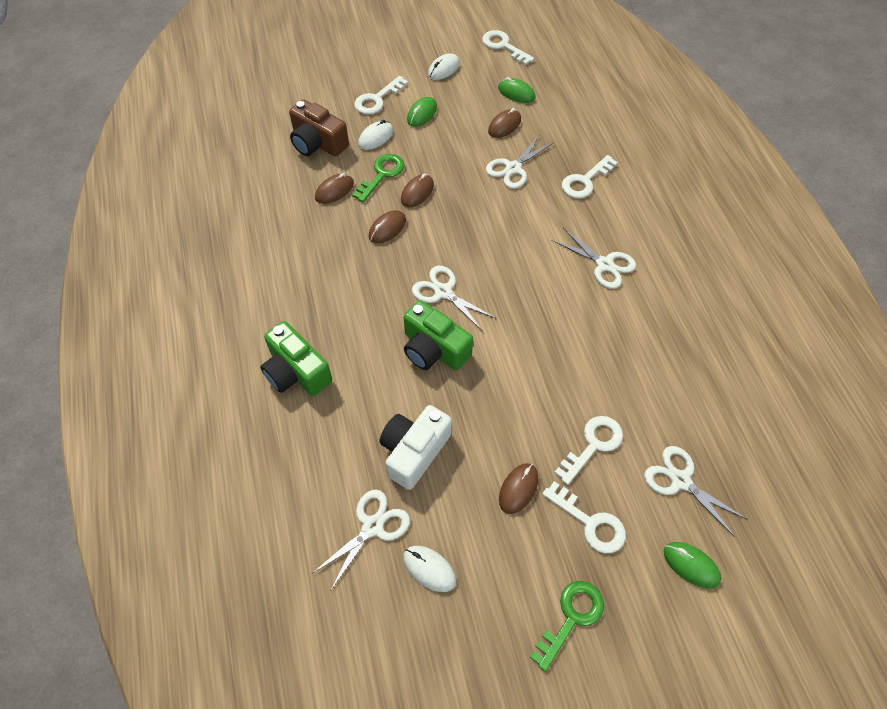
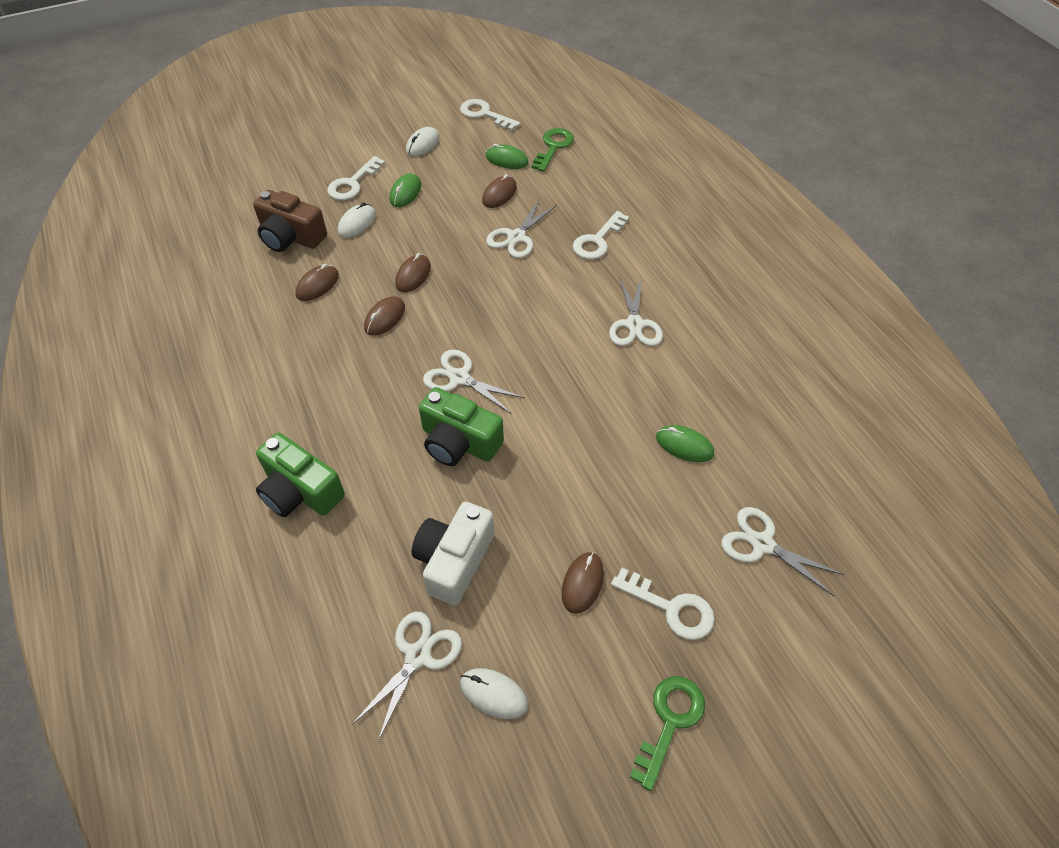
camera: 10 degrees left, 5 degrees down
(381, 174) = (369, 261): green key -> green key (553, 147)
(593, 445) = (658, 520): white key -> none
(604, 264) = (634, 324): white scissors -> white scissors turned 60 degrees clockwise
(691, 565) = (793, 636): green mouse -> green mouse (684, 445)

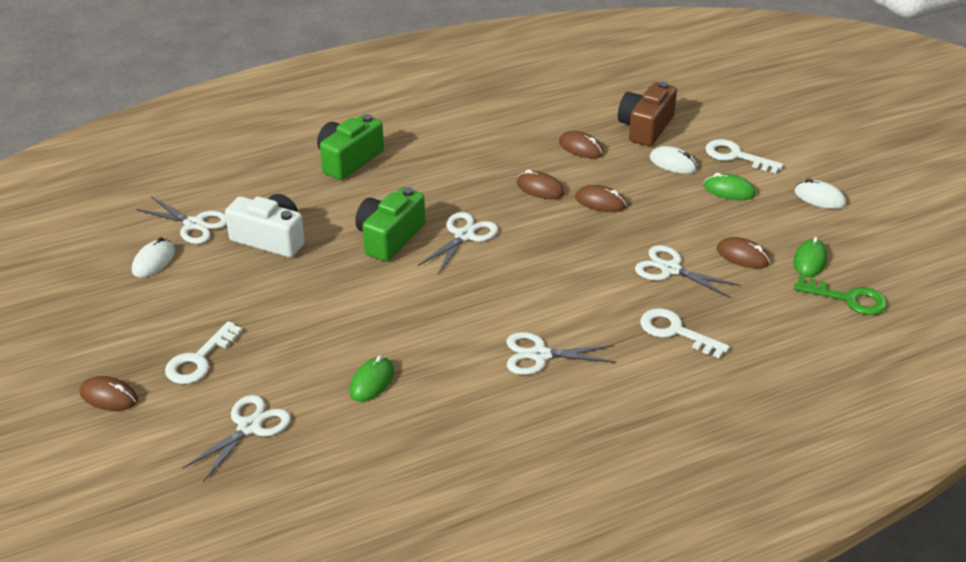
camera: 90 degrees right, 15 degrees down
(484, 114) = (897, 242): white key -> none
(582, 583) = (234, 308): brown mouse -> brown mouse (109, 397)
(669, 721) = (103, 352): green key -> none

